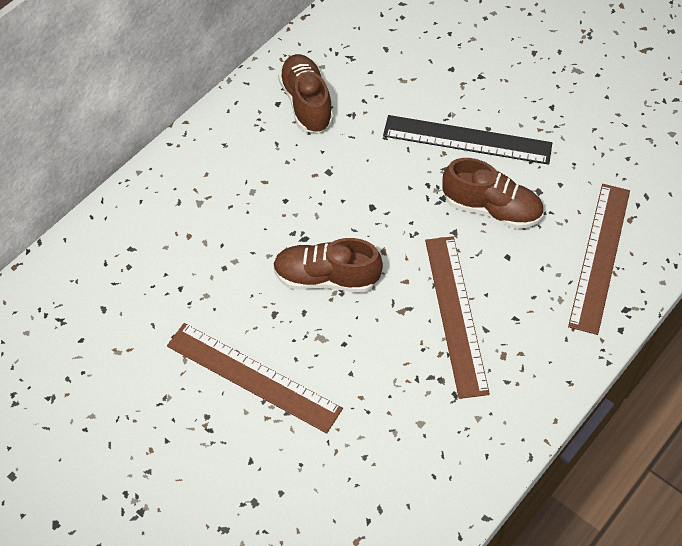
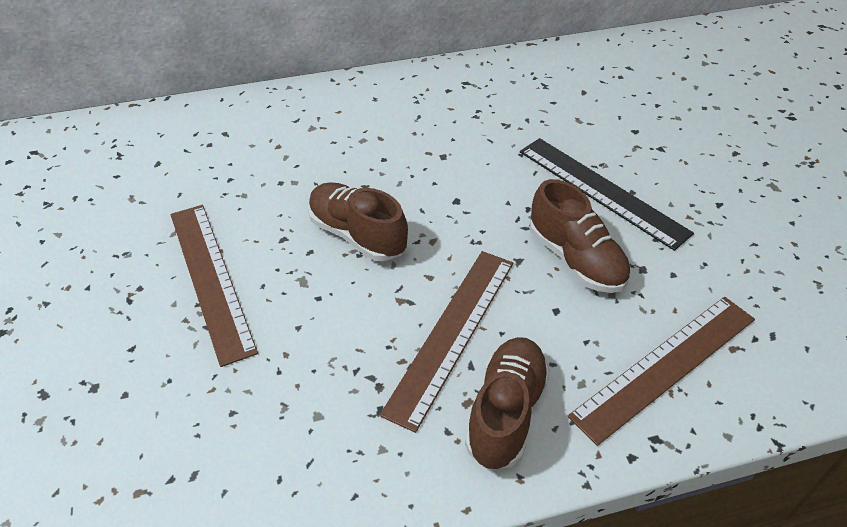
camera: 35 degrees right, 10 degrees down
(306, 103) = (473, 100): brown shoe -> brown shoe (506, 412)

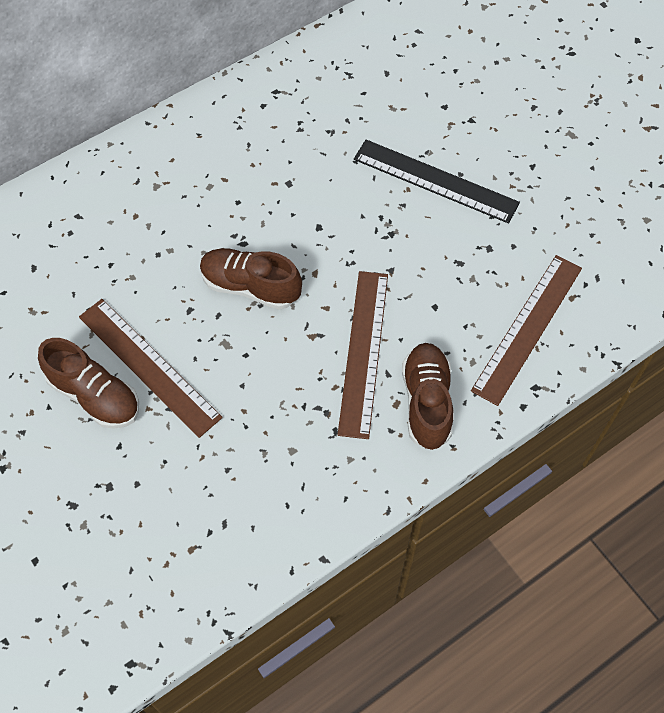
camera: 20 degrees left, 15 degrees up
(576, 259) = (435, 255): brown shoe -> brown shoe (95, 395)

